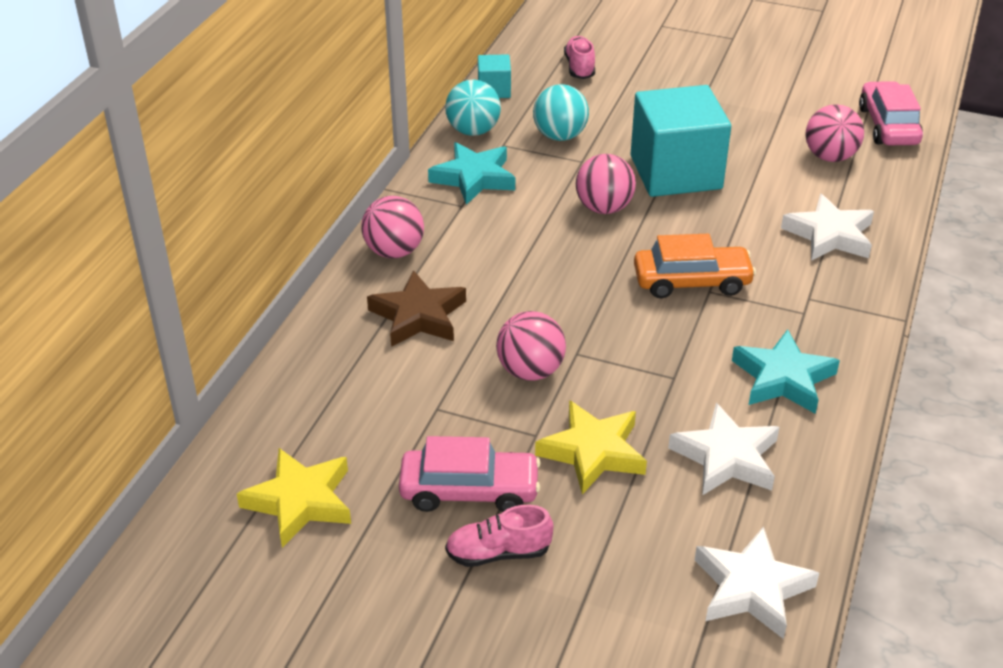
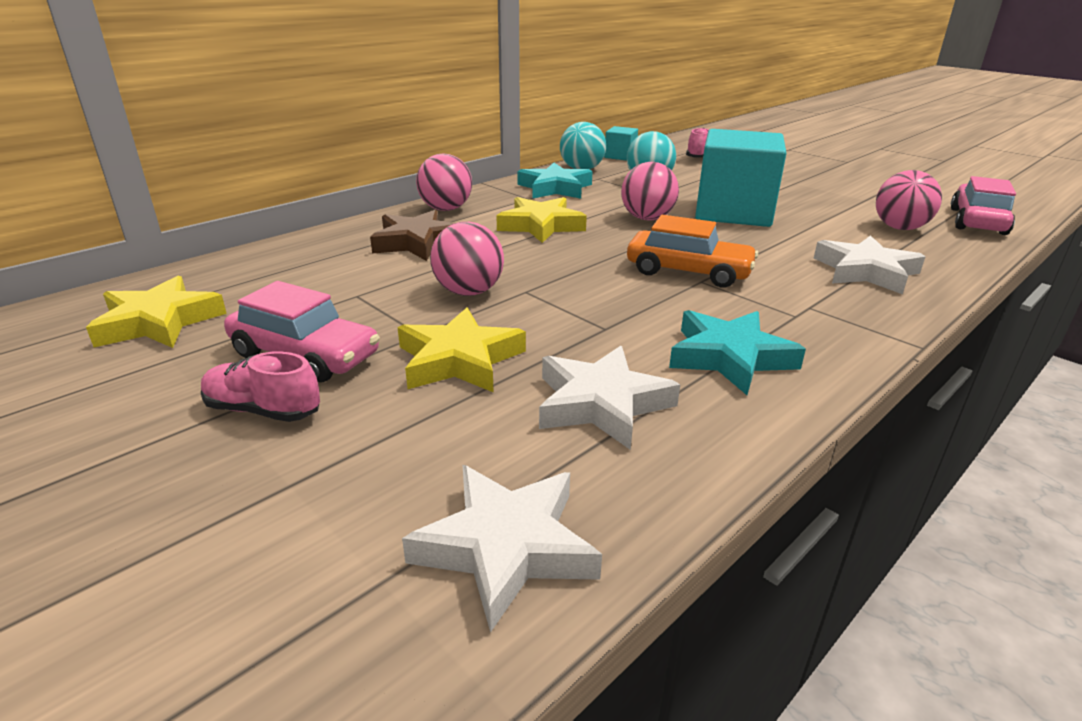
camera: 25 degrees right, 10 degrees down
(513, 251) = (541, 226): none -> yellow star

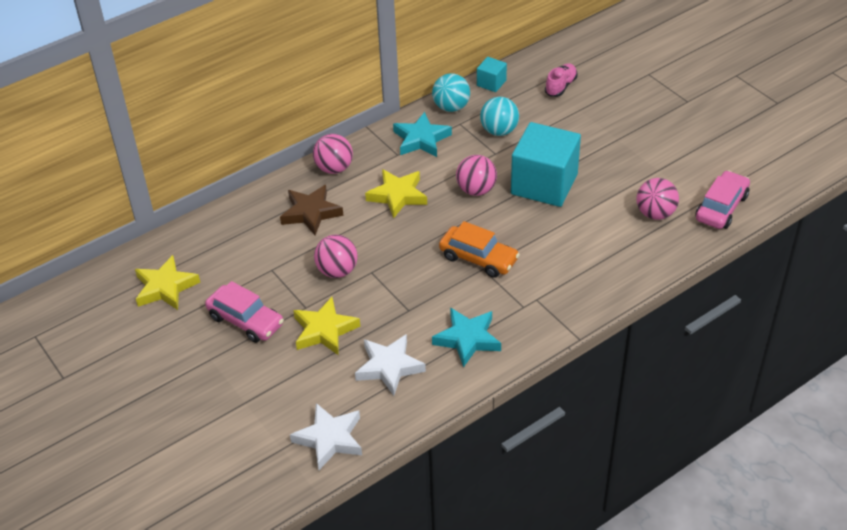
camera: 10 degrees right, 15 degrees up
(263, 410) = (229, 358): pink shoe -> none
(865, 271) = (594, 265): white star -> none

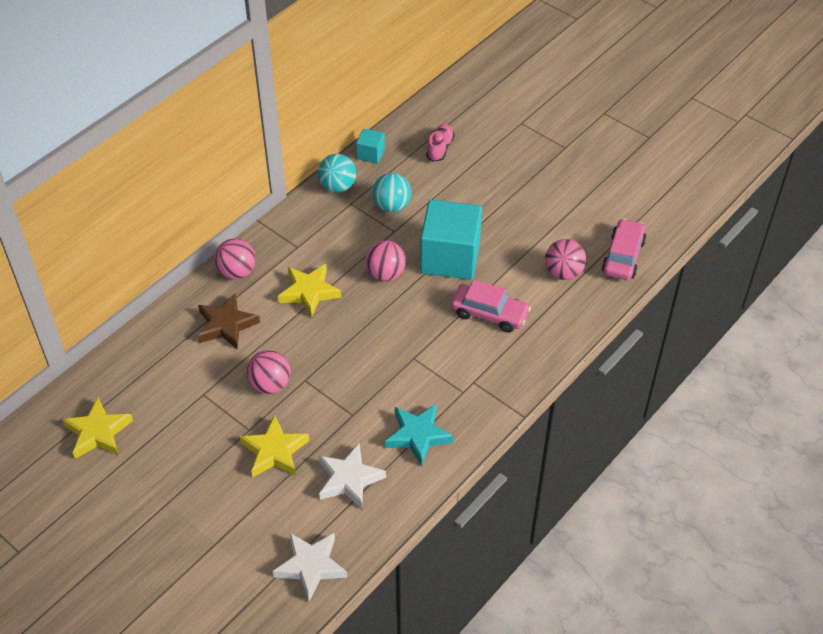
camera: 15 degrees left, 5 degrees up
(245, 321) = (192, 455): pink car -> pink car (489, 314)
(421, 139) = (316, 226): turquoise star -> none
(478, 258) = (406, 348): orange car -> none

